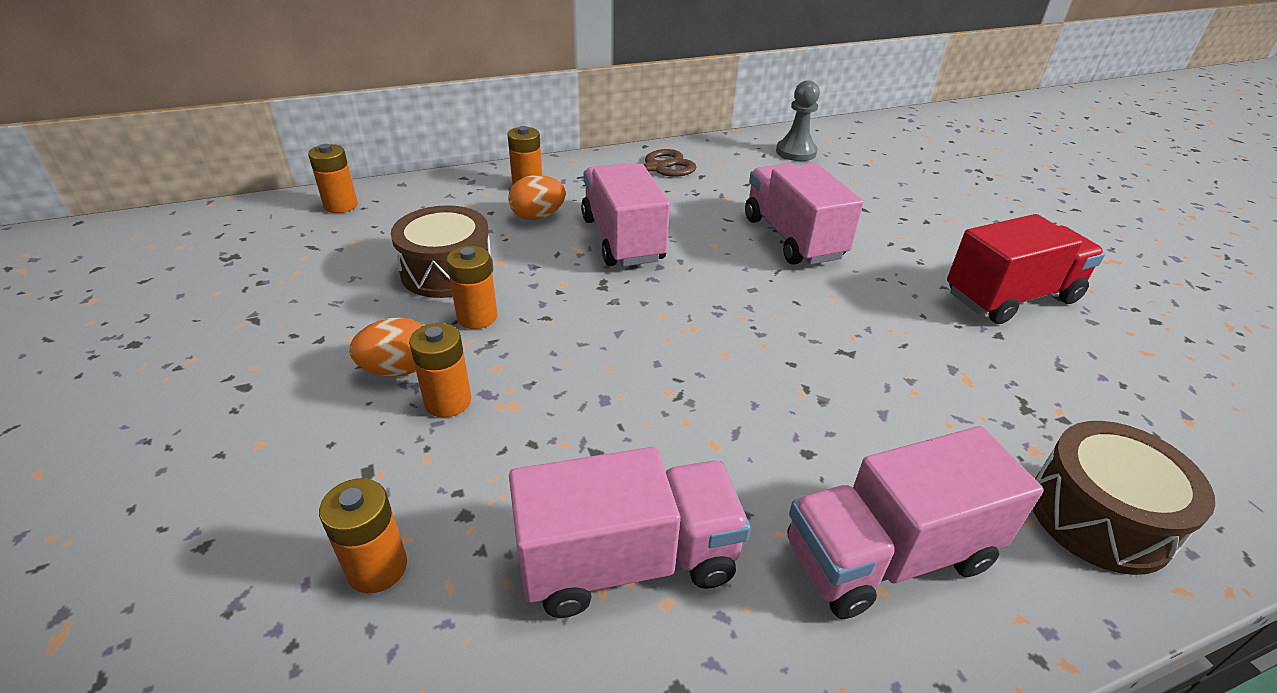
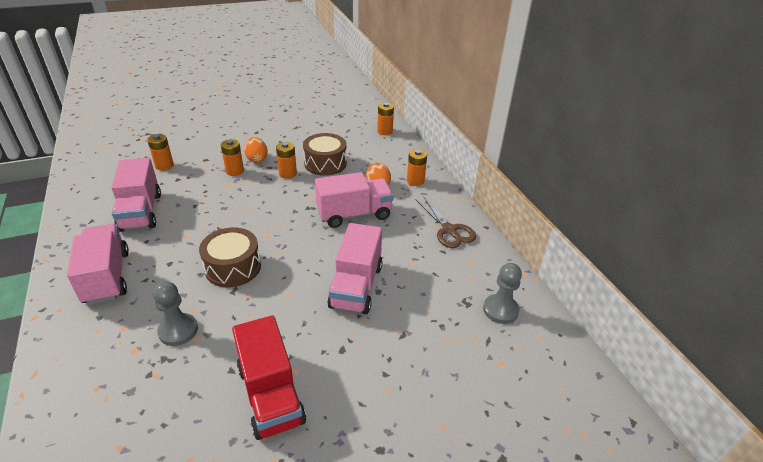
camera: 90 degrees right, 0 degrees up
(792, 238) = (356, 286): pink truck -> pink truck turned 120 degrees clockwise
(965, 402) = (178, 330): none -> grey pawn
(1099, 516) = (84, 359): brown drum -> brown drum (233, 267)

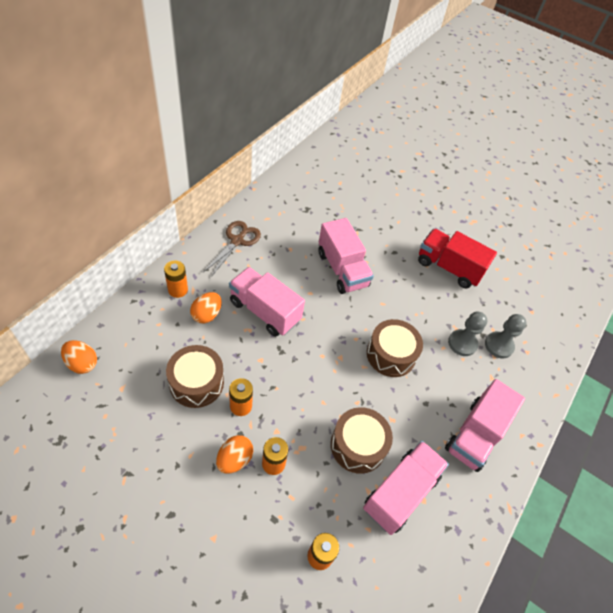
camera: 130 degrees left, 15 degrees up
(194, 209) = (358, 445): none -> brown drum
(270, 394) = (449, 268): red truck -> red truck turned 90 degrees counterclockwise
(356, 286) = (342, 269): pink truck -> pink truck turned 90 degrees clockwise
(385, 131) = (82, 363): orange battery -> orange egg
(500, 310) = (299, 192): grey pawn -> grey pawn (499, 345)

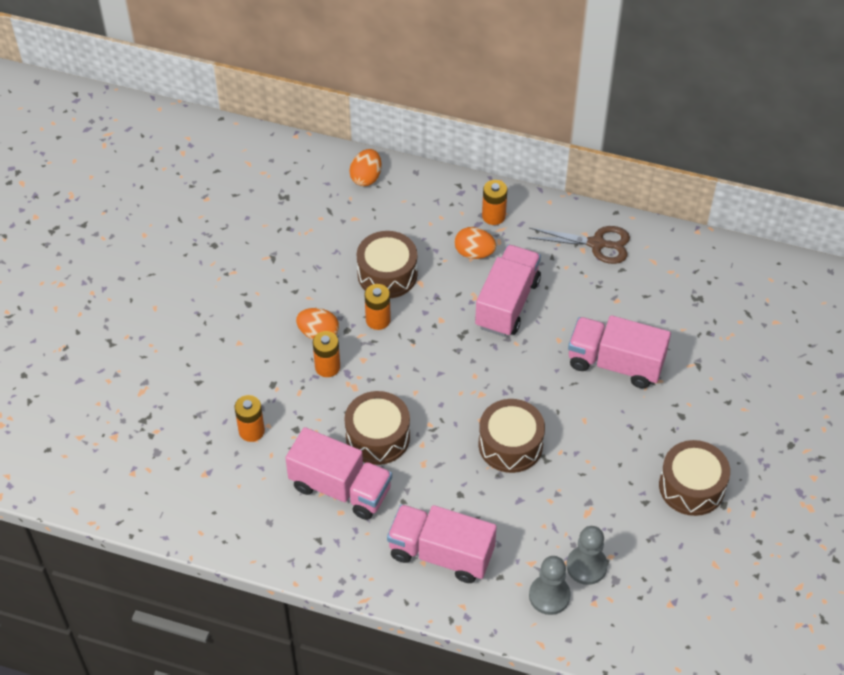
camera: 80 degrees right, 0 degrees up
(342, 269) = (615, 363): pink truck -> pink truck turned 60 degrees clockwise
(449, 268) = (691, 486): red truck -> brown drum
(462, 343) = (567, 521): grey pawn -> grey pawn (549, 596)

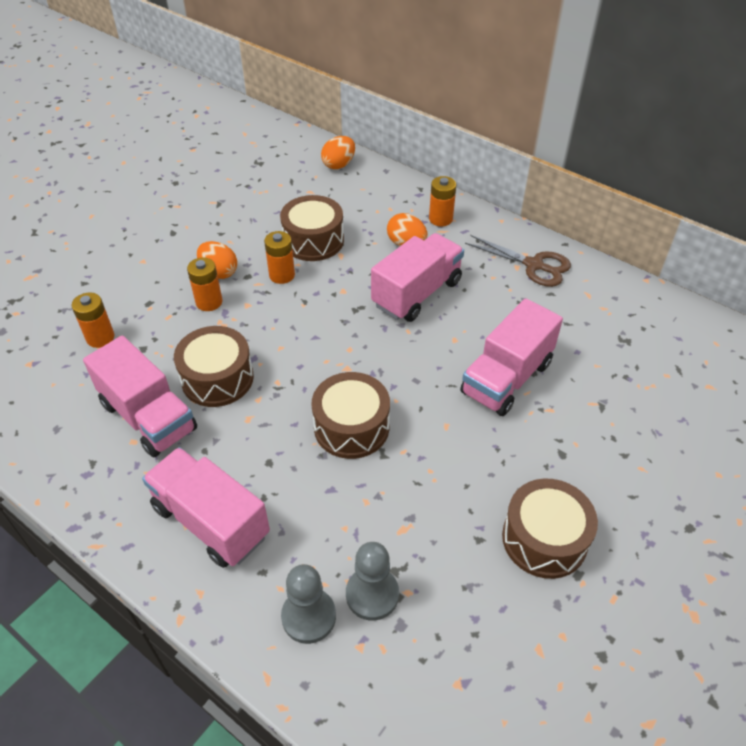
camera: 20 degrees right, 5 degrees down
(615, 363) = (506, 378): pink truck -> pink truck turned 90 degrees counterclockwise

